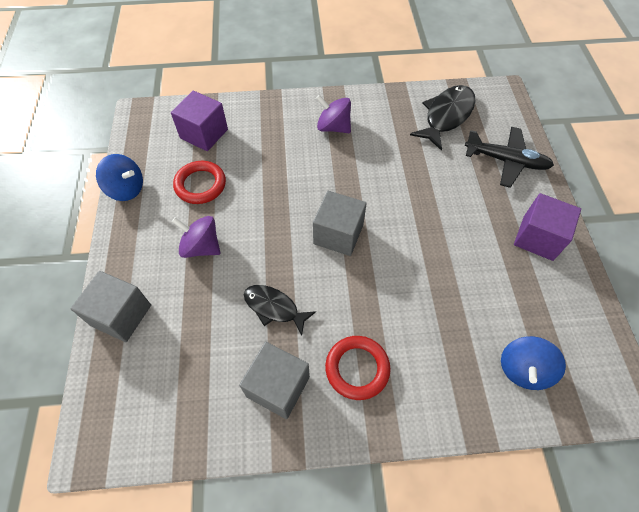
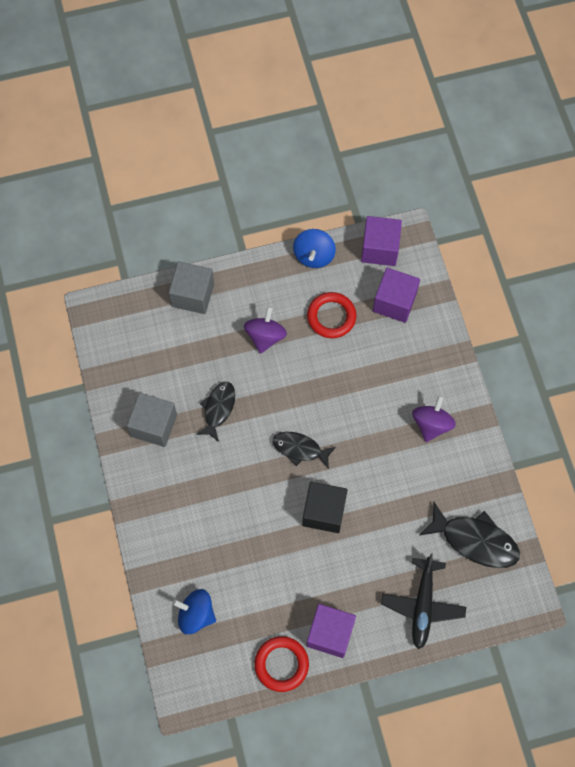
camera: 80 degrees right, 10 degrees up
(144, 136) = (380, 249): none -> purple cube
(338, 234) = (300, 449): grey cube -> black fish
(357, 368) = (177, 482): red ring -> red ring (281, 664)
(409, 223) = (324, 512): none -> black cube

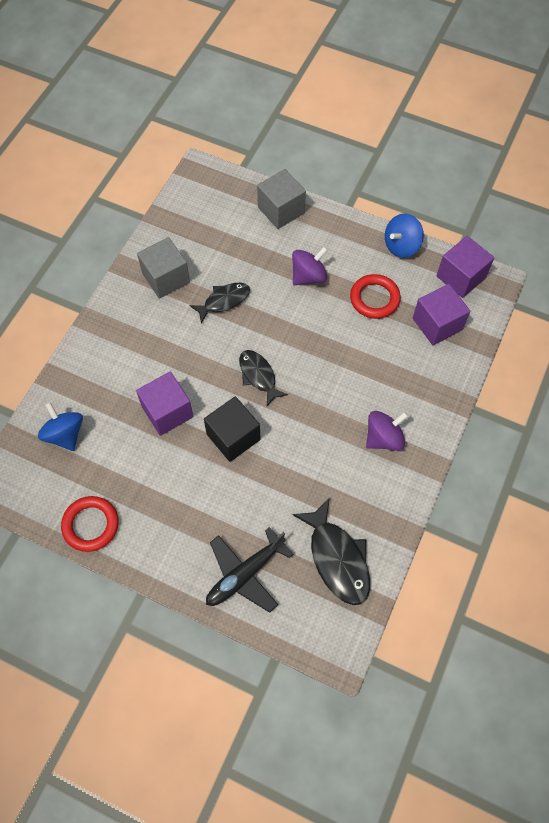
camera: 40 degrees right, 5 degrees down
(330, 633) = (150, 533): purple cube -> purple cube (167, 412)

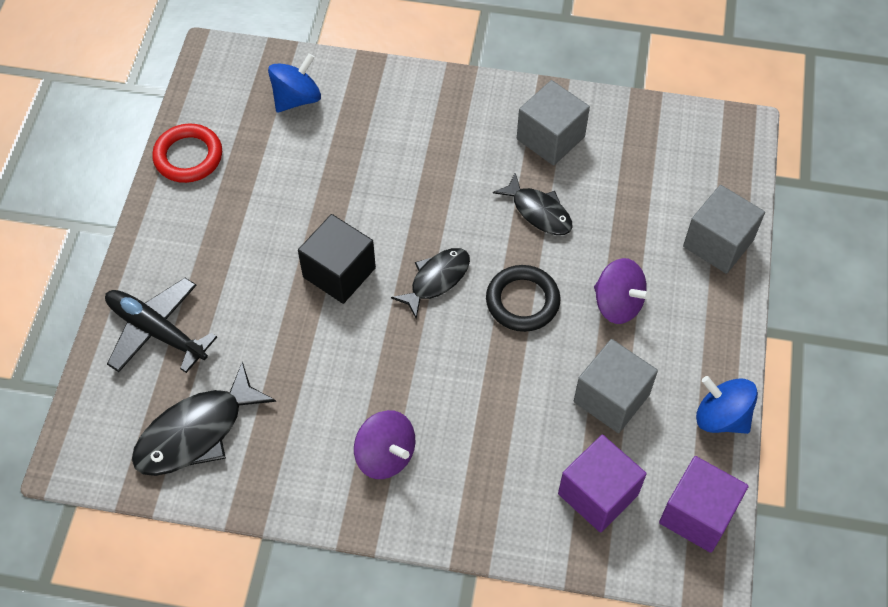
camera: 75 degrees right, 5 degrees down
(167, 412) = (355, 192): purple cube -> none
(291, 329) = (522, 301): none -> black ring
(374, 299) = (611, 398): red ring -> grey cube

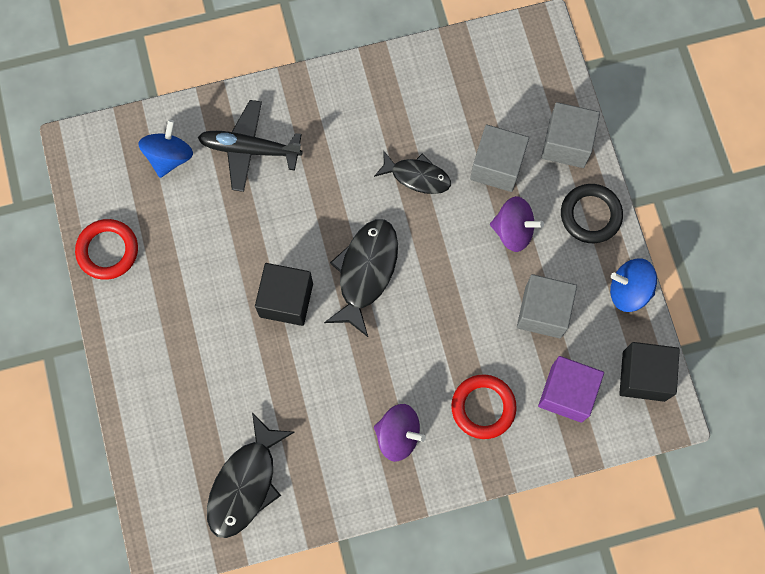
camera: 25 degrees left, 15 degrees up
(156, 331) = (168, 415): black plane -> black plane (249, 149)
(436, 279) = (365, 272): black fish -> black fish, size x1.54
(495, 467) = (483, 407): none -> red ring
(522, 301) = (440, 261): black ring -> black ring (590, 215)
(550, 138) = (395, 104): grey cube -> grey cube (497, 166)
(697, 514) = (643, 376): purple cube -> black cube

